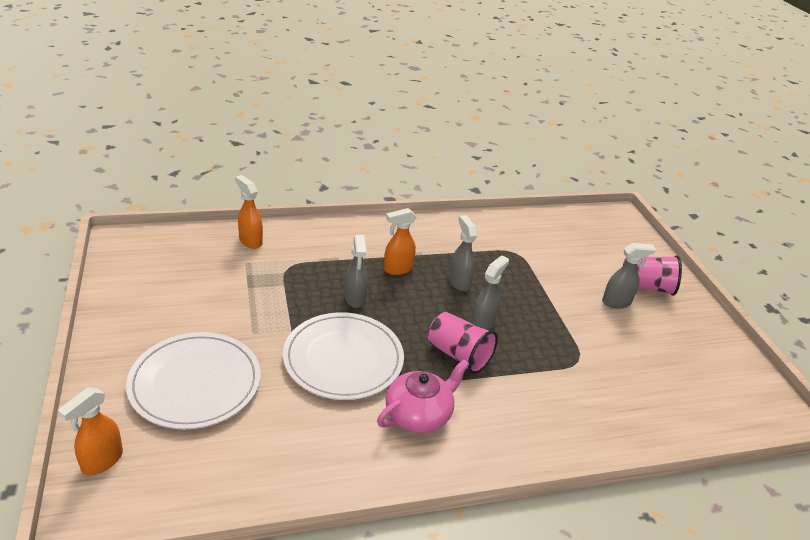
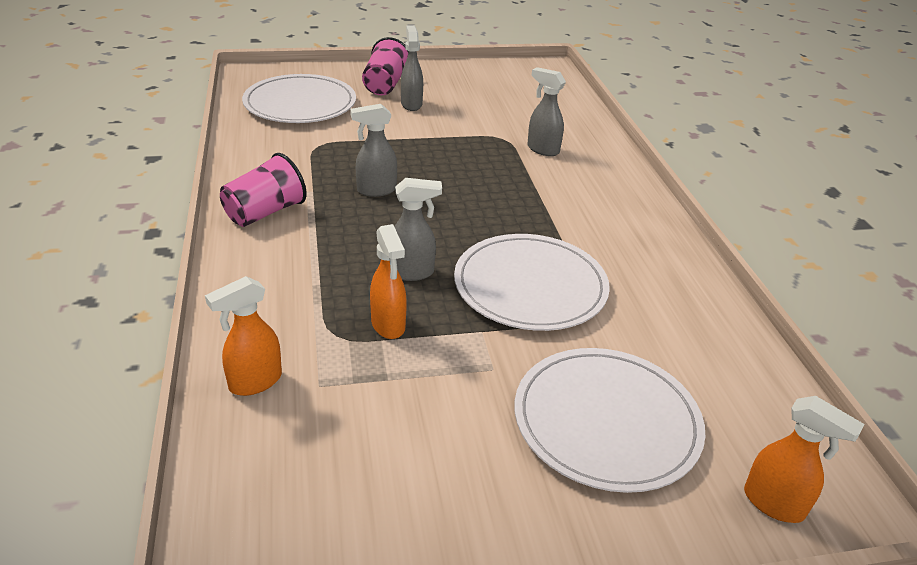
camera: 85 degrees left, 0 degrees up
(397, 269) = (346, 234): orange spray bottle -> orange spray bottle (388, 325)
(419, 414) = (603, 237): pink teapot -> none
(458, 355) = (508, 204): pink cup -> pink cup (265, 213)
(482, 323) = (453, 183): grey spray bottle -> grey spray bottle (542, 149)
(581, 241) = (300, 104): none -> white plate

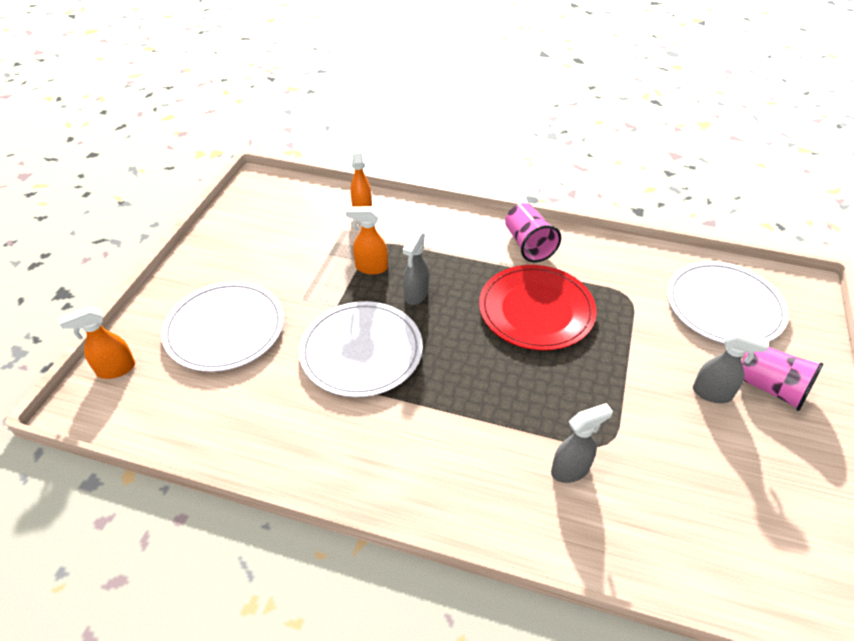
camera: 120 degrees right, 10 degrees up
(376, 190) = (536, 310): grey spray bottle -> red plate

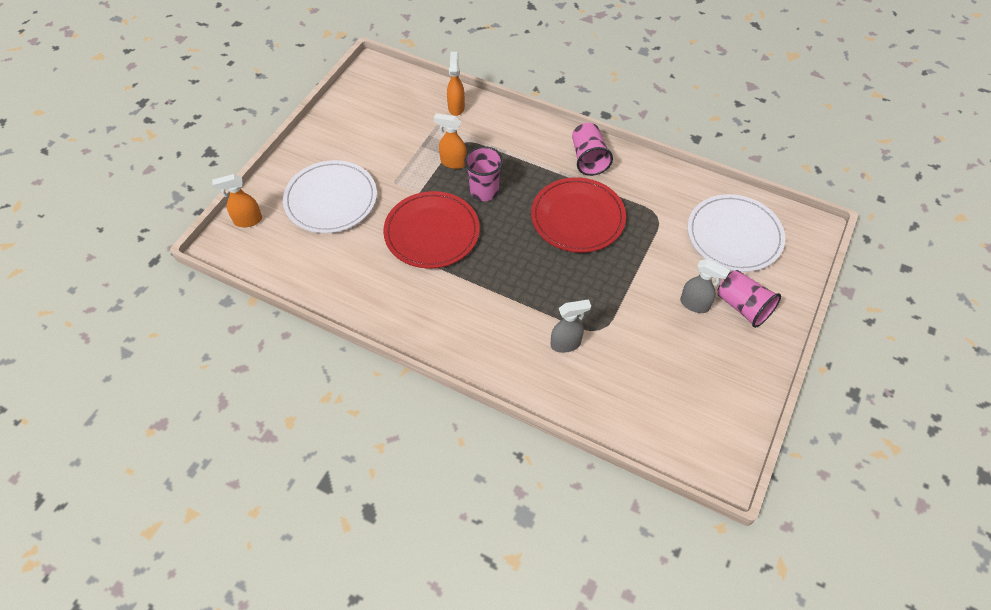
camera: 10 degrees right, 10 degrees up
(361, 351) = (432, 232): white plate -> red plate
(416, 295) = (484, 191): grey spray bottle -> pink cup

